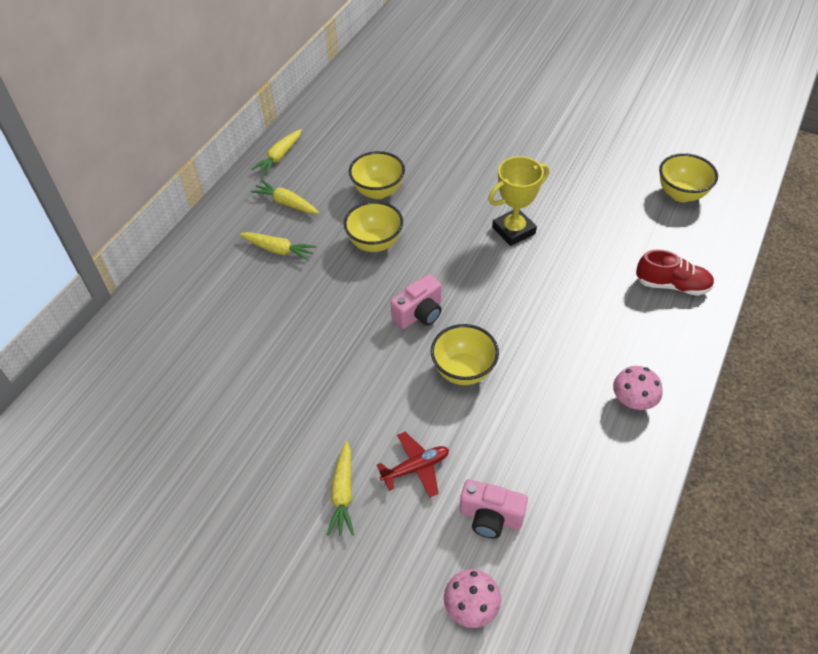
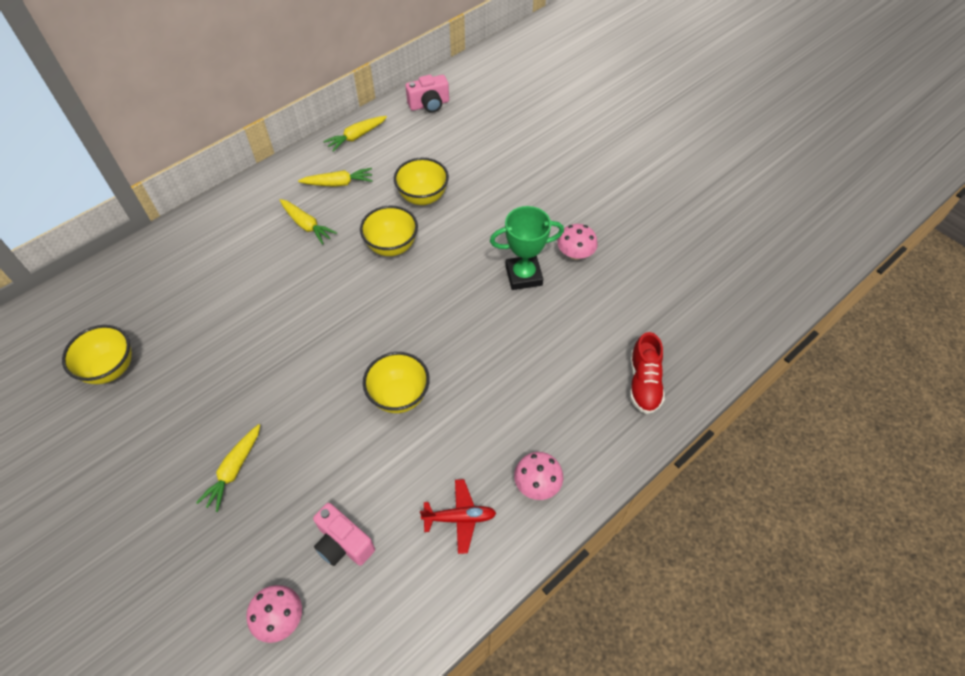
camera: 20 degrees right, 5 degrees up
(287, 203) = (338, 183): yellow carrot -> yellow carrot turned 120 degrees clockwise
(415, 468) = (306, 471): red plane -> red plane (459, 518)
(419, 314) = (392, 327): pink camera -> pink camera (429, 104)
(513, 230) = (523, 275): yellow trophy -> green trophy
(548, 198) = (575, 254): none -> pink mushroom
(672, 285) = (644, 383): red shoe -> red shoe turned 60 degrees clockwise
(681, 194) = (709, 292): yellow bowl -> yellow bowl (111, 368)

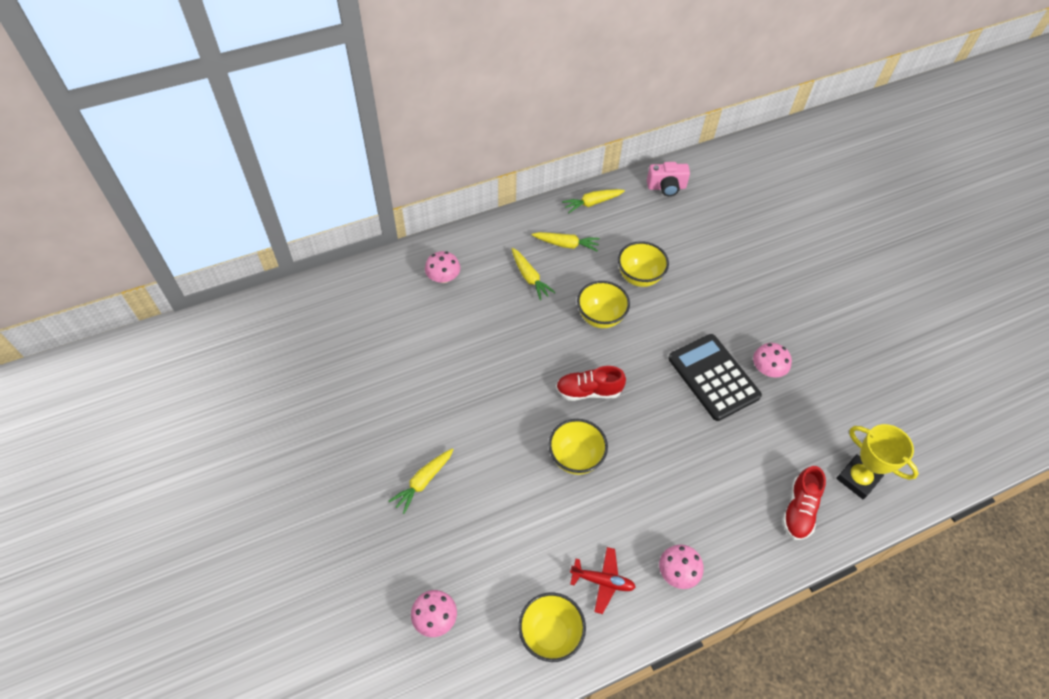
camera: 15 degrees right, 0 degrees up
(111, 368) = (341, 364): yellow bowl -> yellow bowl (550, 634)
(211, 248) = (443, 277): none -> pink mushroom
(343, 543) = (499, 572): pink camera -> none
(397, 323) = (588, 391): none -> red shoe
(523, 275) = (713, 377): green trophy -> black calculator
(692, 336) = (857, 479): none -> yellow trophy

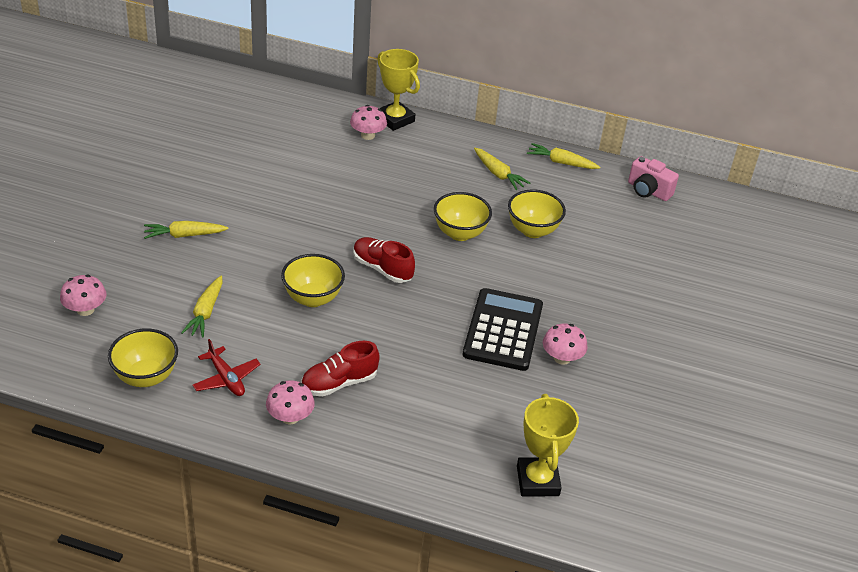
camera: 40 degrees right, 15 degrees down
(445, 247) = (395, 119): none -> yellow trophy
(529, 277) = (437, 175): yellow carrot -> yellow carrot (206, 312)
(799, 510) = (451, 459): red shoe -> red shoe (339, 383)

